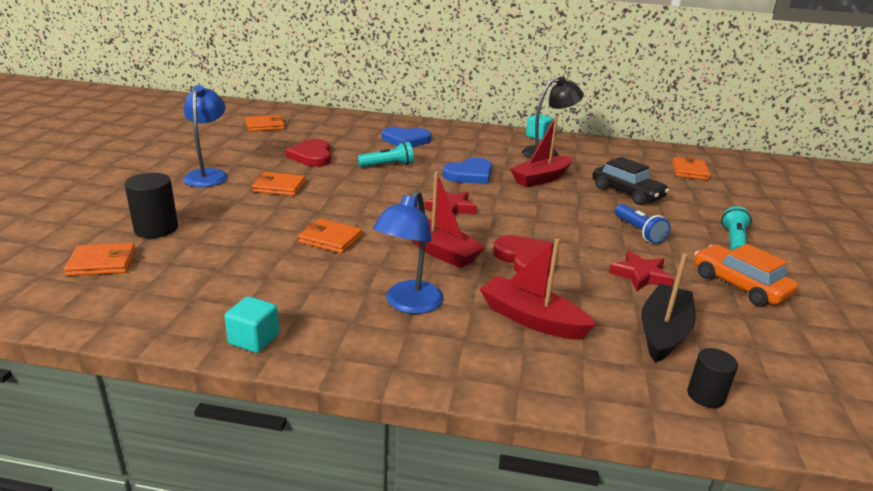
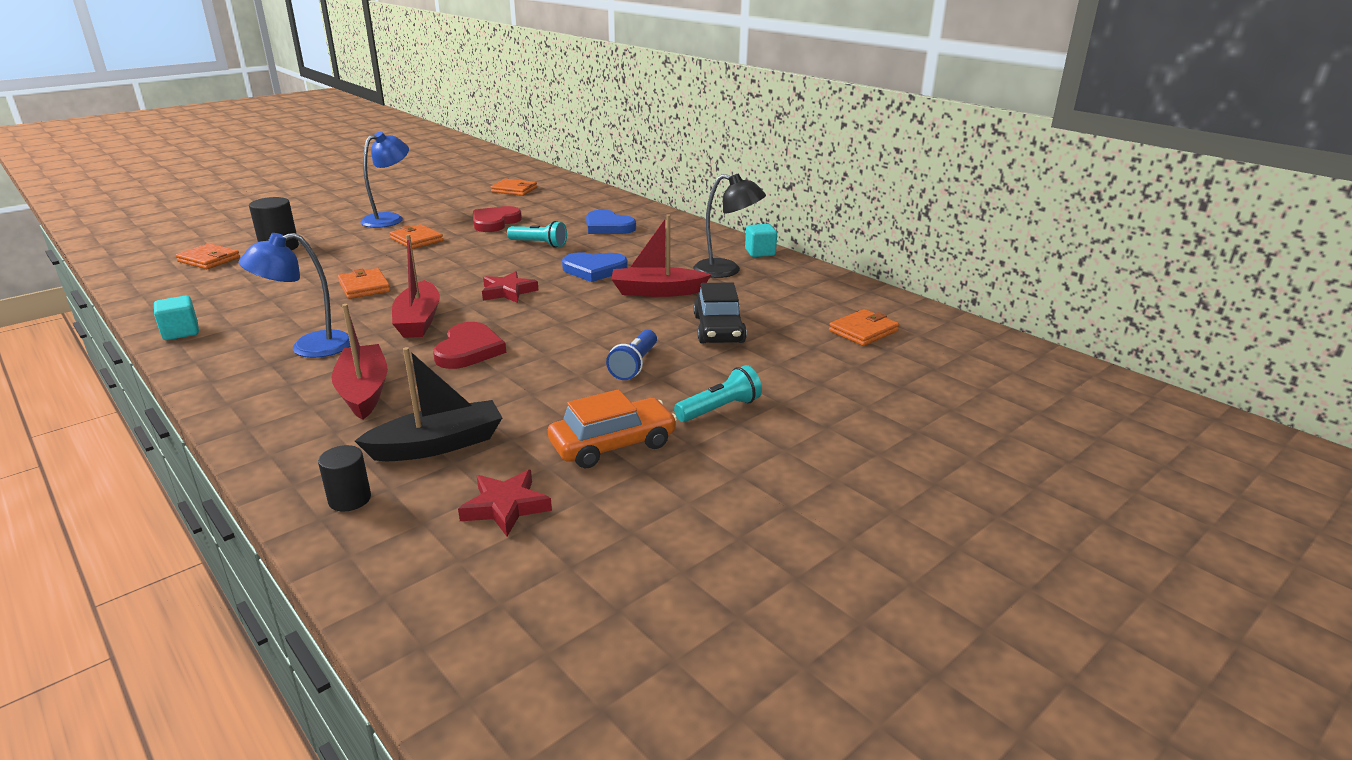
camera: 40 degrees right, 0 degrees up
(640, 275) = (536, 398): red star -> red star (506, 507)
(739, 285) = (613, 444): orange car -> orange car turned 60 degrees clockwise

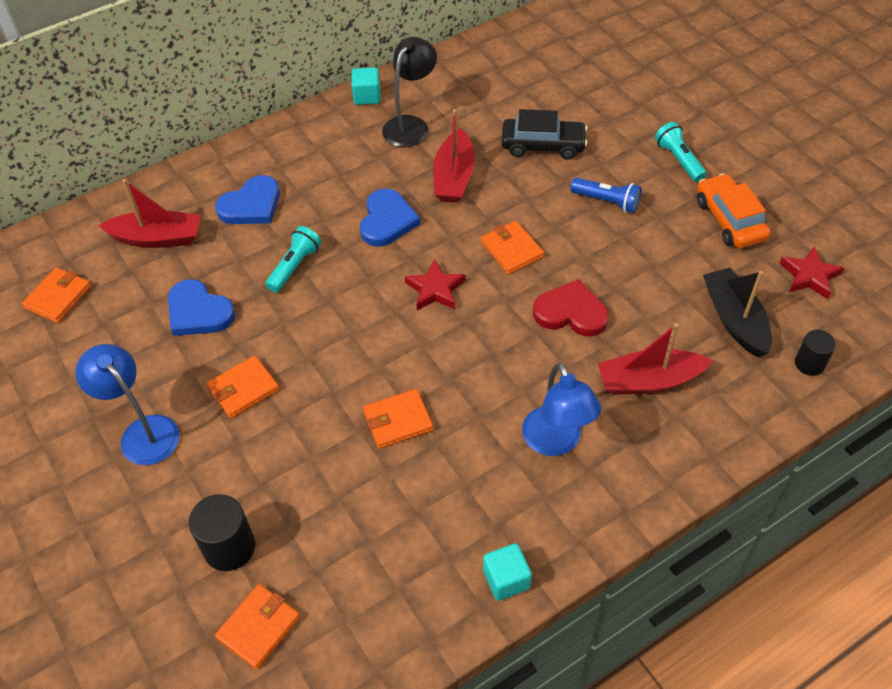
camera: 80 degrees left, 25 degrees up
(418, 320) = (499, 358): red boat -> red boat (157, 238)
(495, 222) = (198, 312): red heart -> blue heart
(863, 331) = (554, 65): orange wallet -> orange wallet (511, 250)

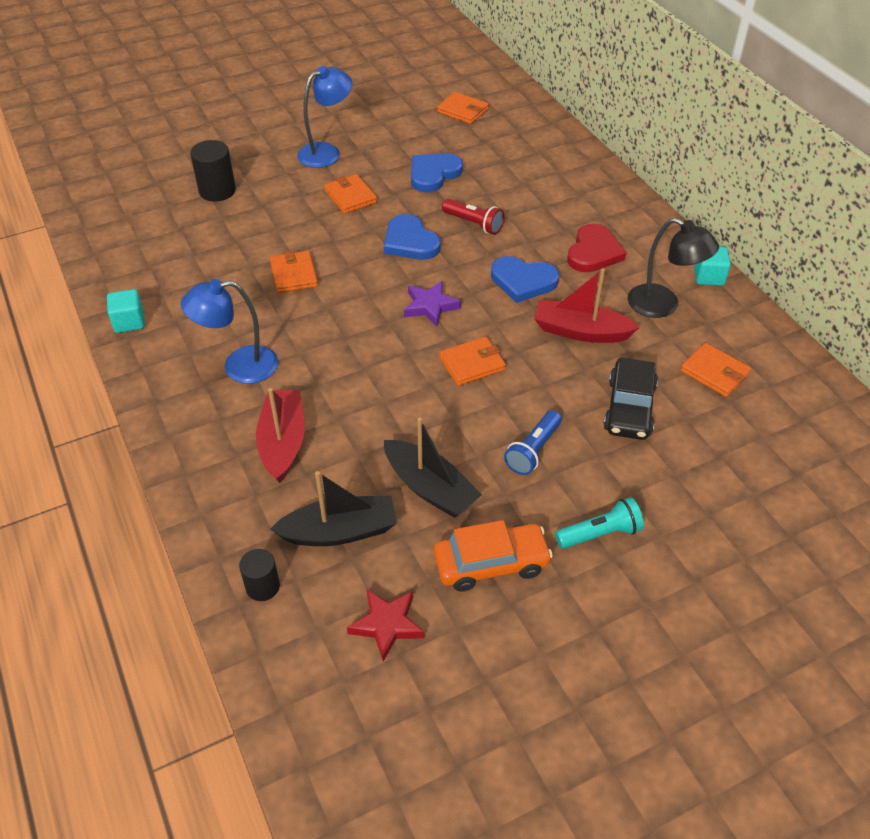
camera: 95 degrees right, 5 degrees down
(157, 238) = (518, 152): red boat -> none
(251, 205) = (552, 200): blue heart -> blue heart (410, 242)
(258, 627) = (152, 203): orange wallet -> orange wallet (714, 372)
(295, 266) = (474, 224): turquoise flashlight -> red flashlight
(435, 289) = (430, 306): red star -> purple star
(571, 312) = (381, 397): red heart -> red heart (593, 252)
(668, 265) = (430, 488): none -> black boat

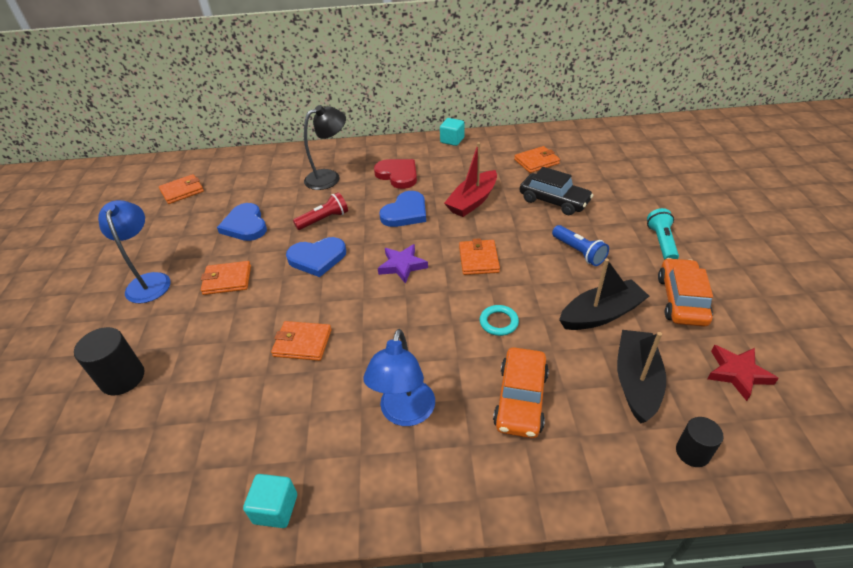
camera: 65 degrees left, 5 degrees down
(283, 442) = (521, 399): red boat -> orange car
(379, 403) = (498, 322): none -> turquoise ring
(663, 306) = (467, 163): black lamp -> black lamp (329, 177)

